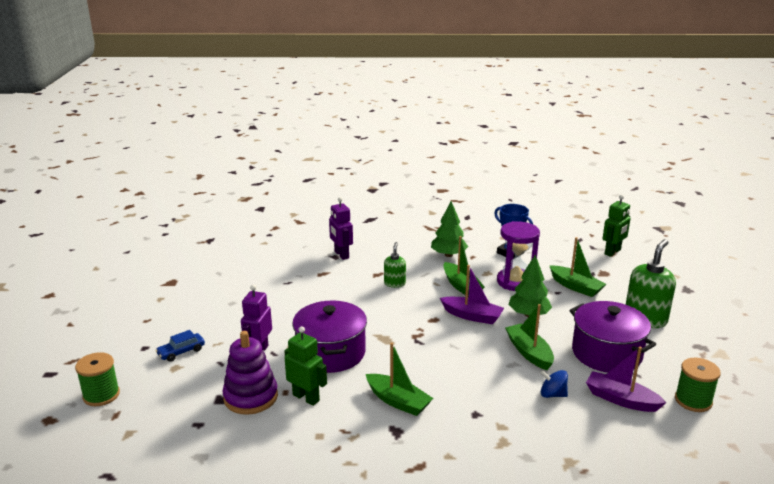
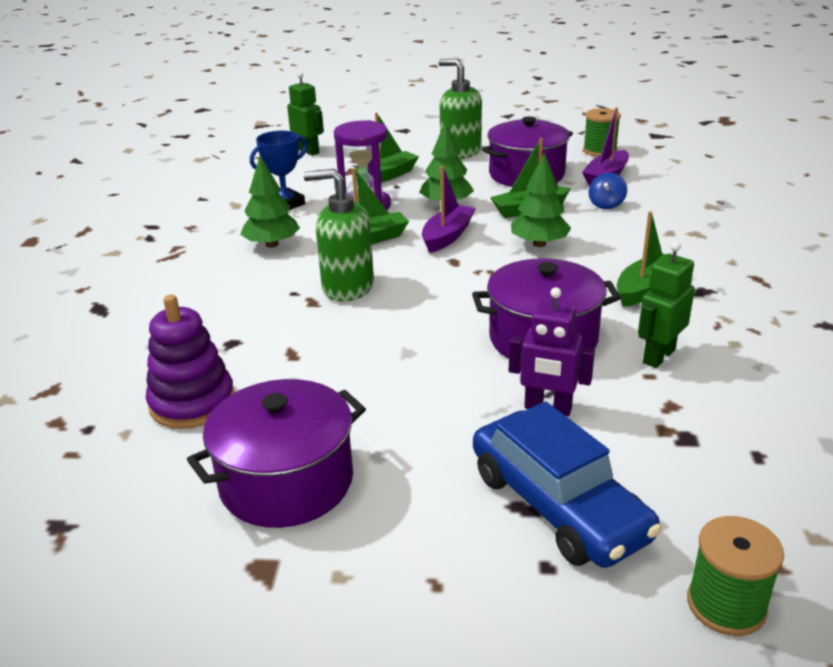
camera: 85 degrees left, 5 degrees up
(181, 352) = (558, 505): blue car -> blue car, size x2.19
(220, 282) = (286, 482): none -> purple pot
(251, 397) = (672, 407): purple stacking toy -> purple stacking toy (192, 403)
(341, 254) = (228, 336): purple robot -> none
(394, 283) = (347, 287): green soap dispenser -> green soap dispenser, size x1.80
(466, 355) = (539, 244): none -> green tree

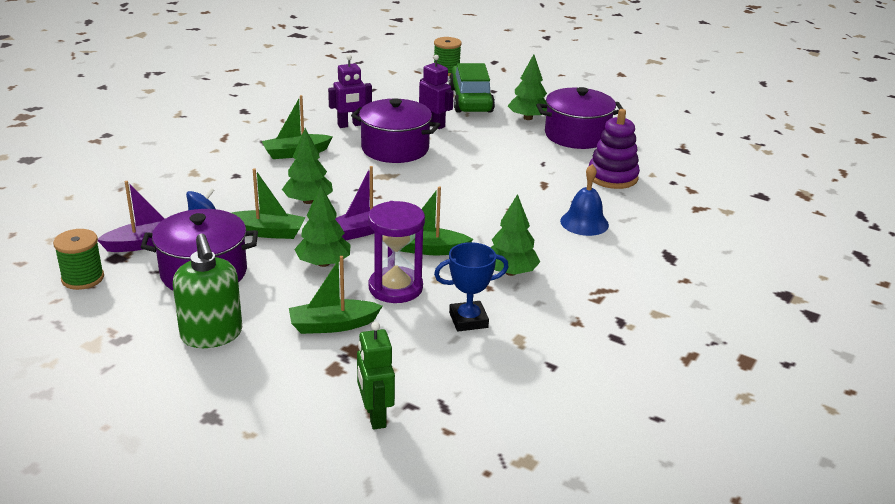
camera: 155 degrees left, 0 degrees up
(213, 316) = (584, 223): none -> blue bell
(347, 287) = (478, 214): green soap dispenser -> none
(406, 496) = (528, 118): none -> green tree
(558, 505) = (470, 100): blue car -> green car
(658, 356) = (350, 125): green robot -> purple robot

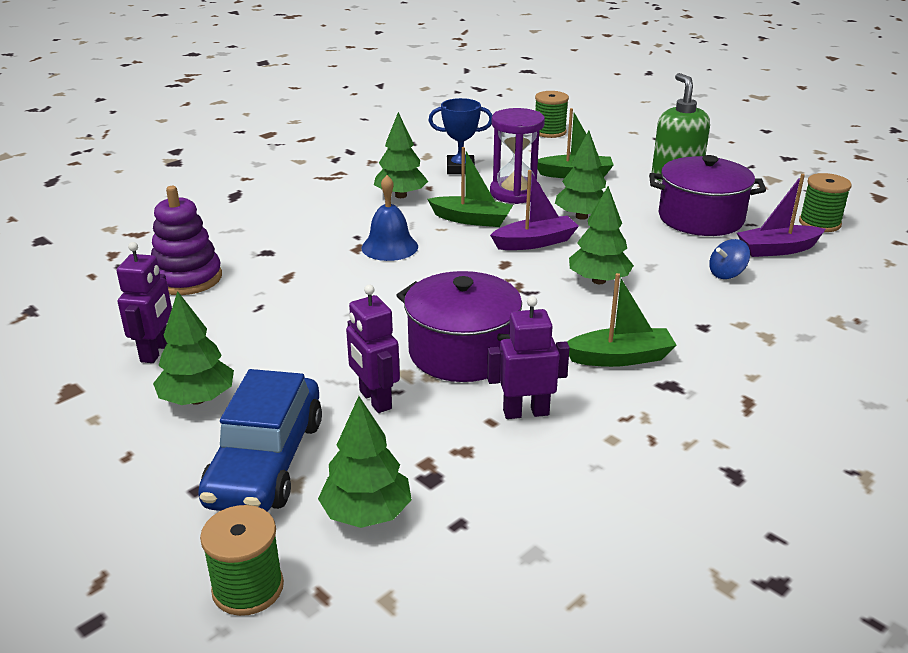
camera: 165 degrees left, 0 degrees up
(267, 232) = (644, 249): green boat -> none
(375, 416) = (549, 132): green robot -> green spool
(413, 89) = (367, 513): none -> green tree
(470, 100) = (266, 461): green car -> blue car
(576, 135) = (155, 352): purple pot -> purple robot
(584, 223) = (285, 230): blue bell -> blue bell (389, 247)

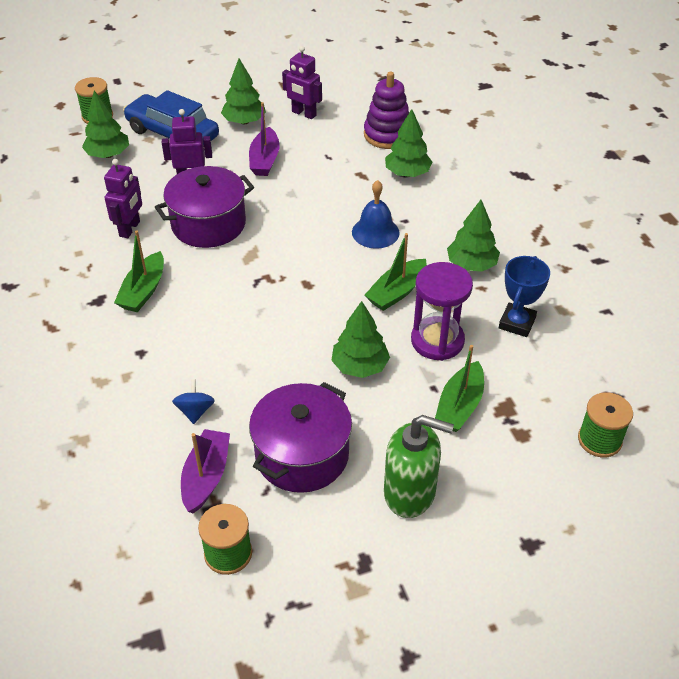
camera: 115 degrees right, 15 degrees up
(535, 242) = (330, 315): purple boat -> purple boat (265, 160)
(599, 280) = (244, 325): green tree -> green tree (407, 173)

